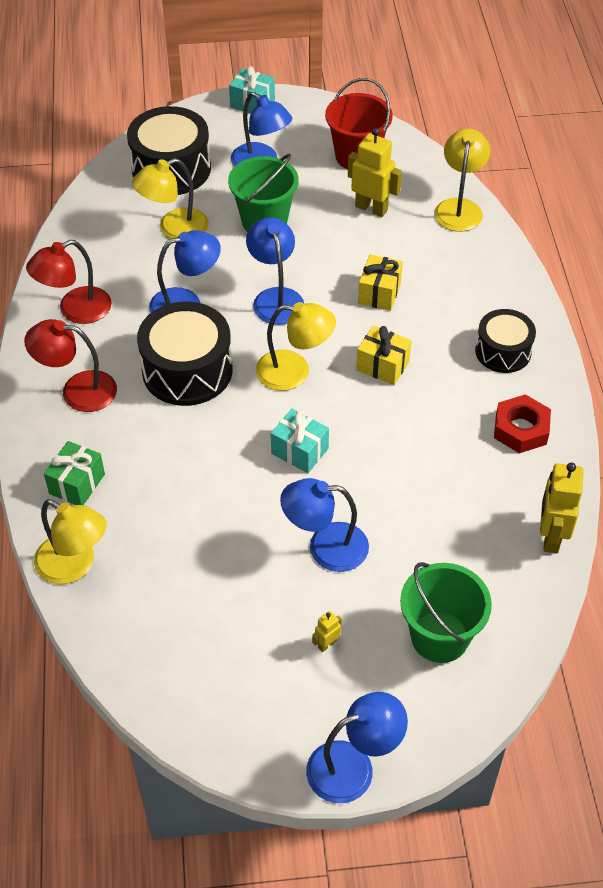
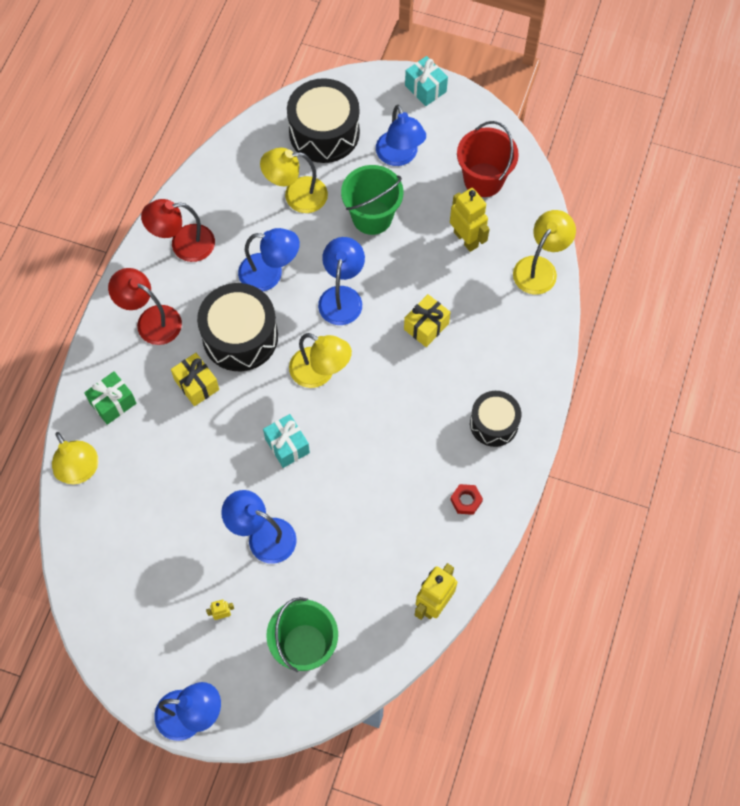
camera: 25 degrees right, 15 degrees up
(382, 366) = (391, 396): yellow gift -> yellow gift (196, 385)
(521, 429) = (466, 501): red nut -> red nut, size x0.62

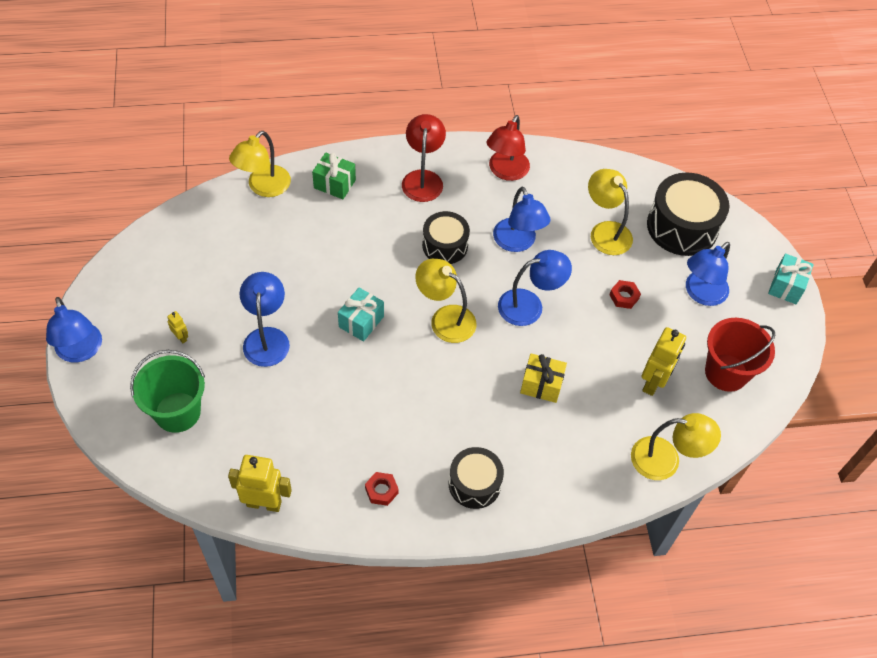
camera: 60 degrees right, 10 degrees down
(183, 244) = (505, 172): red lamp -> red lamp turned 120 degrees counterclockwise
(196, 385) = (382, 233): yellow gift -> none
(240, 336) = (445, 245): black drum -> black drum, size x0.63
(320, 372) = (445, 318): yellow lamp -> yellow lamp turned 120 degrees clockwise
(372, 217) = (624, 297): green bucket -> red nut

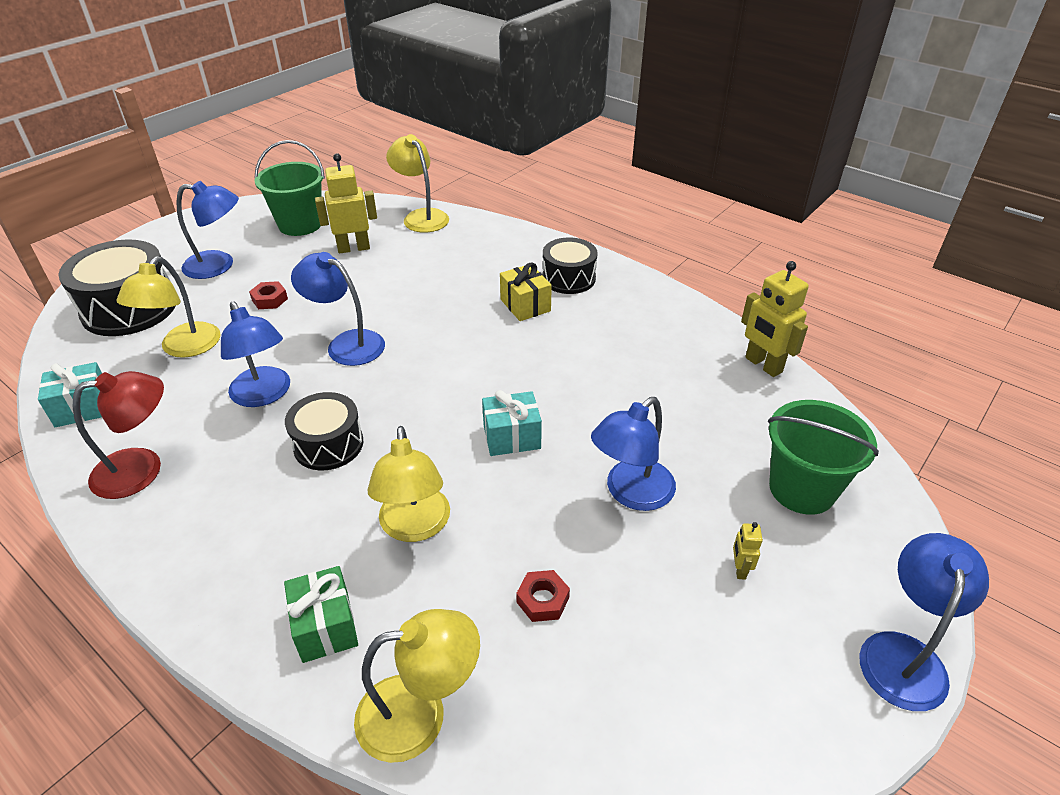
camera: 130 degrees left, 15 degrees down
(381, 490) = (647, 315): red nut -> red nut (543, 600)
(423, 178) = (225, 538): red lamp -> none
(445, 318) = (431, 384): yellow lamp -> yellow lamp (415, 527)
(517, 243) = (264, 395): blue lamp -> blue lamp turned 120 degrees clockwise
(541, 385) = (430, 294): yellow gift -> yellow gift (525, 305)
(726, 372) = (300, 224): red bucket -> green bucket
(786, 286) = (163, 233): turquoise gift -> turquoise gift (83, 408)

